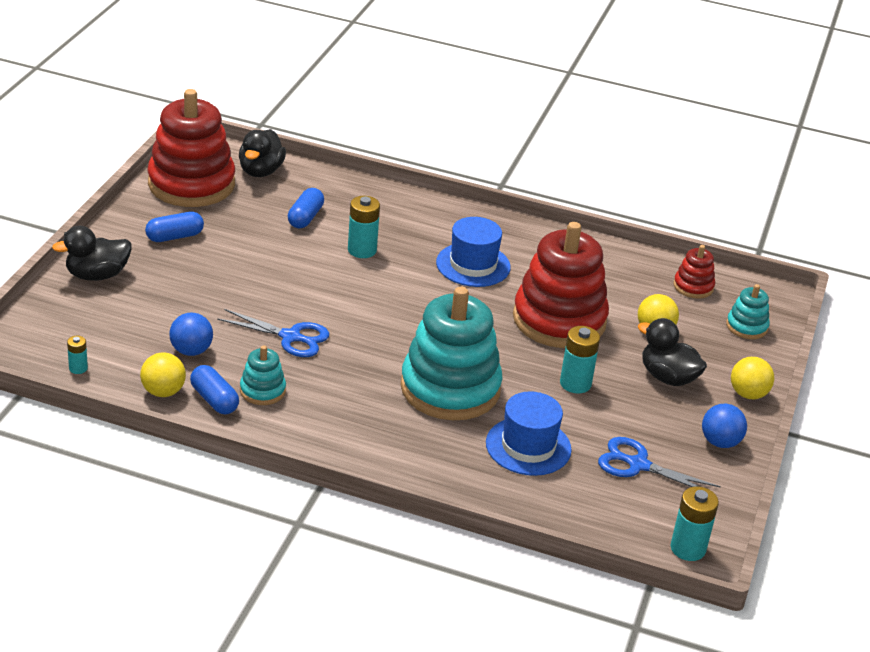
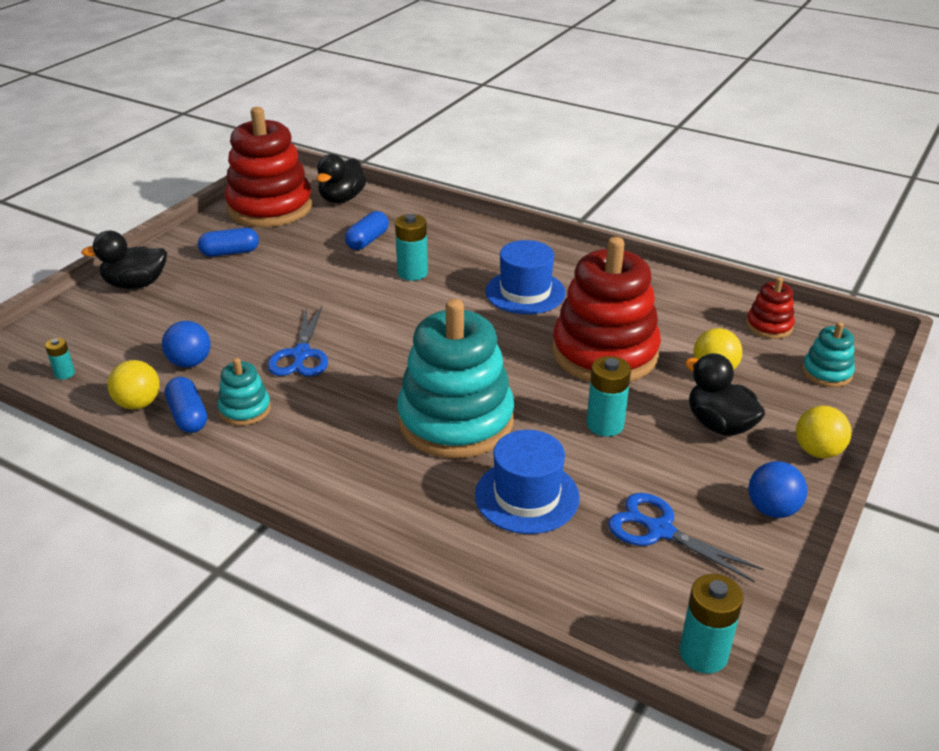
camera: 15 degrees right, 0 degrees up
(290, 337) = (301, 354): blue scissors -> blue scissors turned 60 degrees clockwise

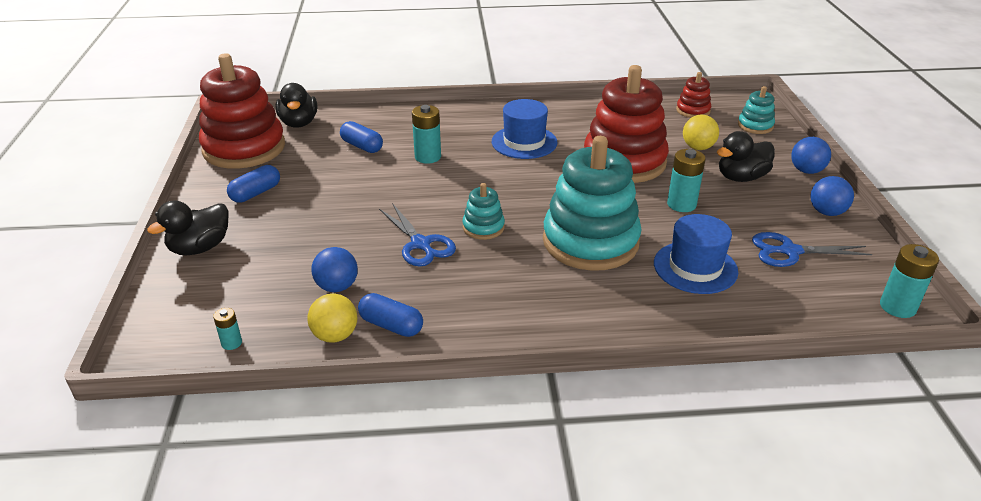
camera: 35 degrees left, 0 degrees up
(245, 409) = (431, 300): turquoise stacking toy -> turquoise stacking toy (483, 227)
(367, 240) = (362, 146): blue capsule -> blue capsule turned 45 degrees counterclockwise
(719, 425) = (741, 177): black duck -> black duck turned 45 degrees counterclockwise
(817, 451) = (806, 171): yellow ball -> blue ball

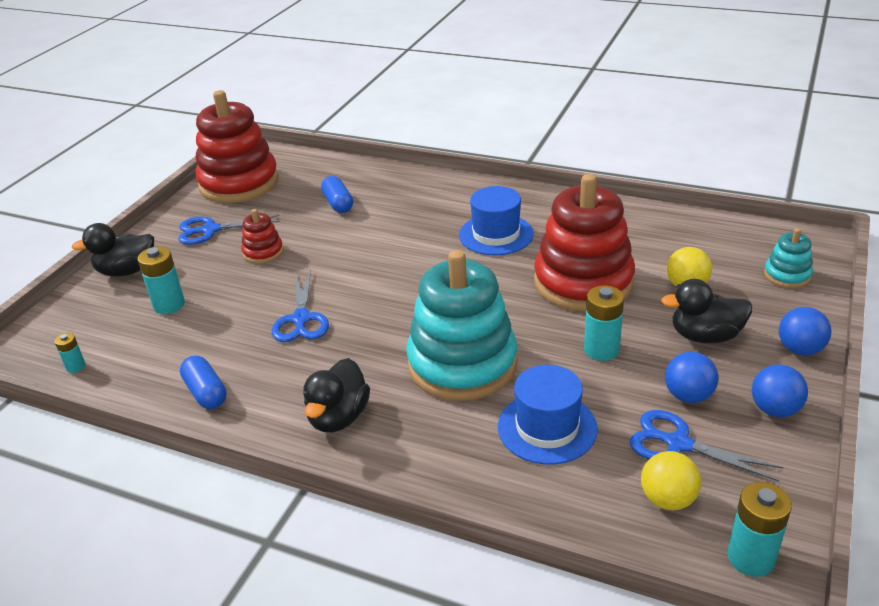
camera: 30 degrees right, 0 degrees up
(255, 193) = (211, 230): blue capsule -> blue scissors
(299, 123) = (305, 167): black duck -> black duck (338, 417)
(335, 335) = (155, 387): yellow ball -> yellow ball (667, 499)
(337, 287) = (196, 340): blue ball -> blue ball (688, 396)
(428, 157) = (387, 229): turquoise battery -> turquoise battery (169, 305)
(483, 227) = (372, 318): turquoise stacking toy -> none
(693, 111) = (724, 239): red stacking toy -> red stacking toy (263, 252)

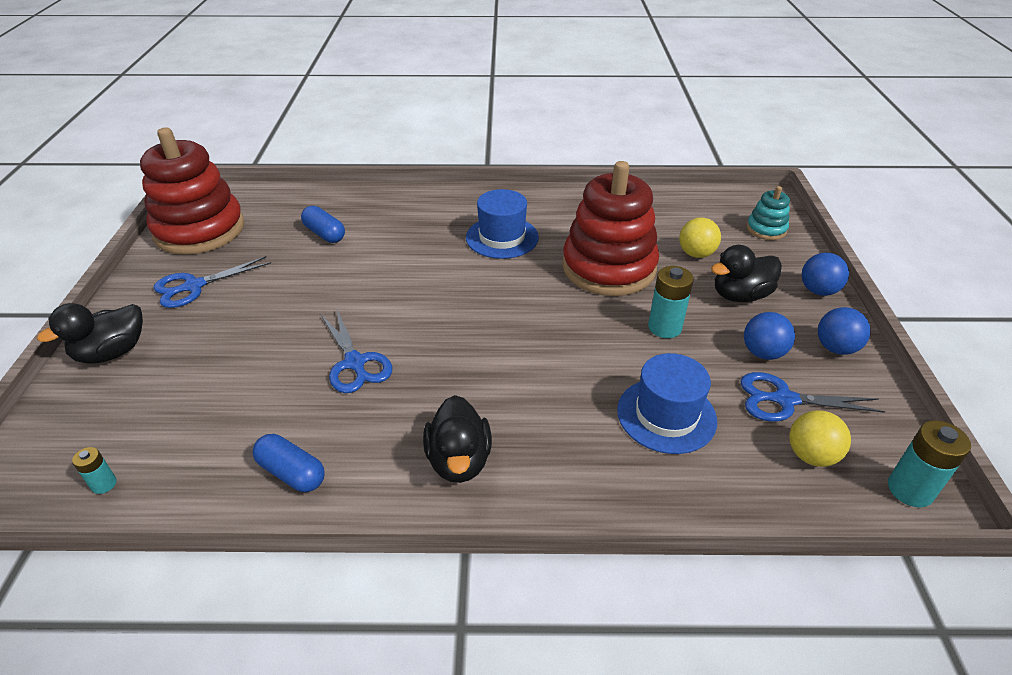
camera: 25 degrees left, 5 degrees up
(169, 305) = (189, 381): turquoise battery -> none
(263, 252) = (270, 299): red stacking toy -> none
(462, 364) = (549, 371): turquoise stacking toy -> none

